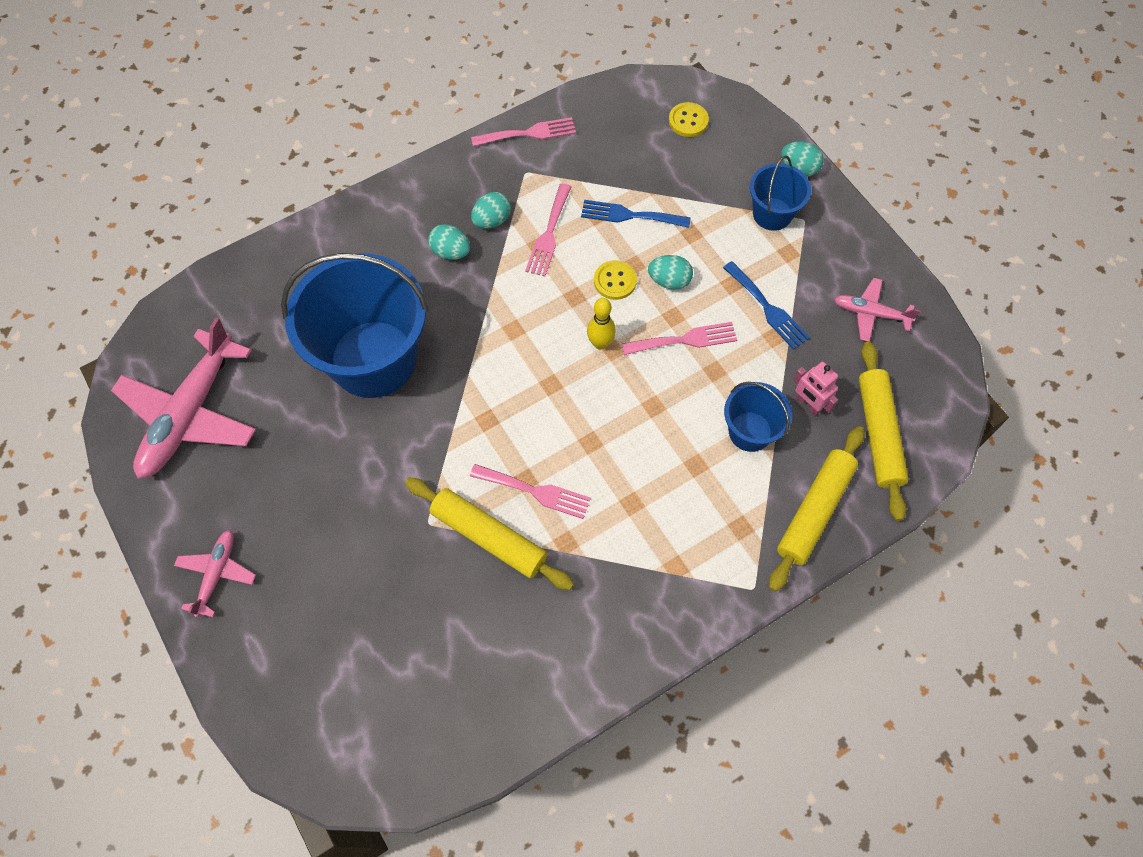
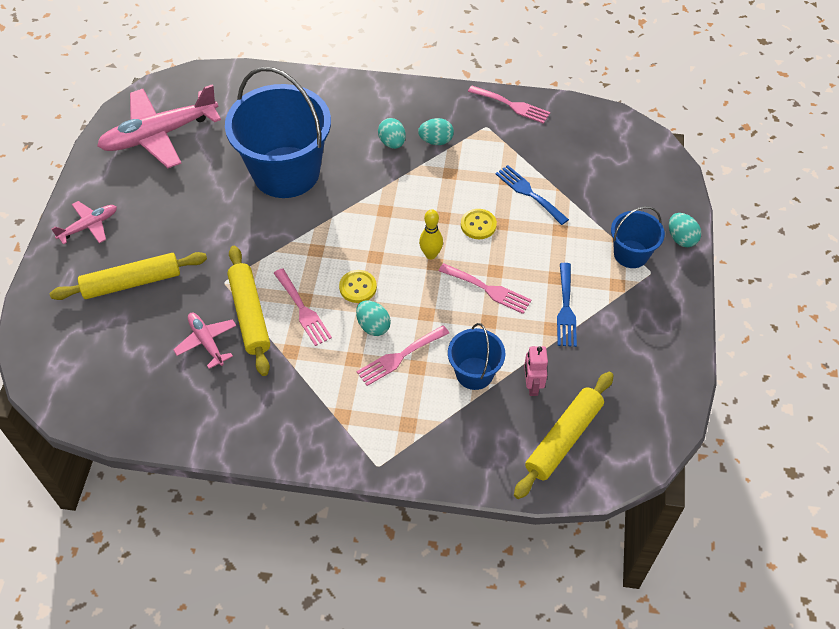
camera: 40 degrees right, 10 degrees down
(549, 234) = (464, 171): pink fork -> pink fork (400, 357)
(669, 281) = (514, 248): turquoise egg -> turquoise egg (373, 326)
(688, 121) = (630, 161): yellow button -> yellow button (358, 287)
(814, 511) = (467, 452): yellow rolling pin -> yellow rolling pin (132, 282)
(870, 313) = (638, 361): pink plane -> pink plane (206, 342)

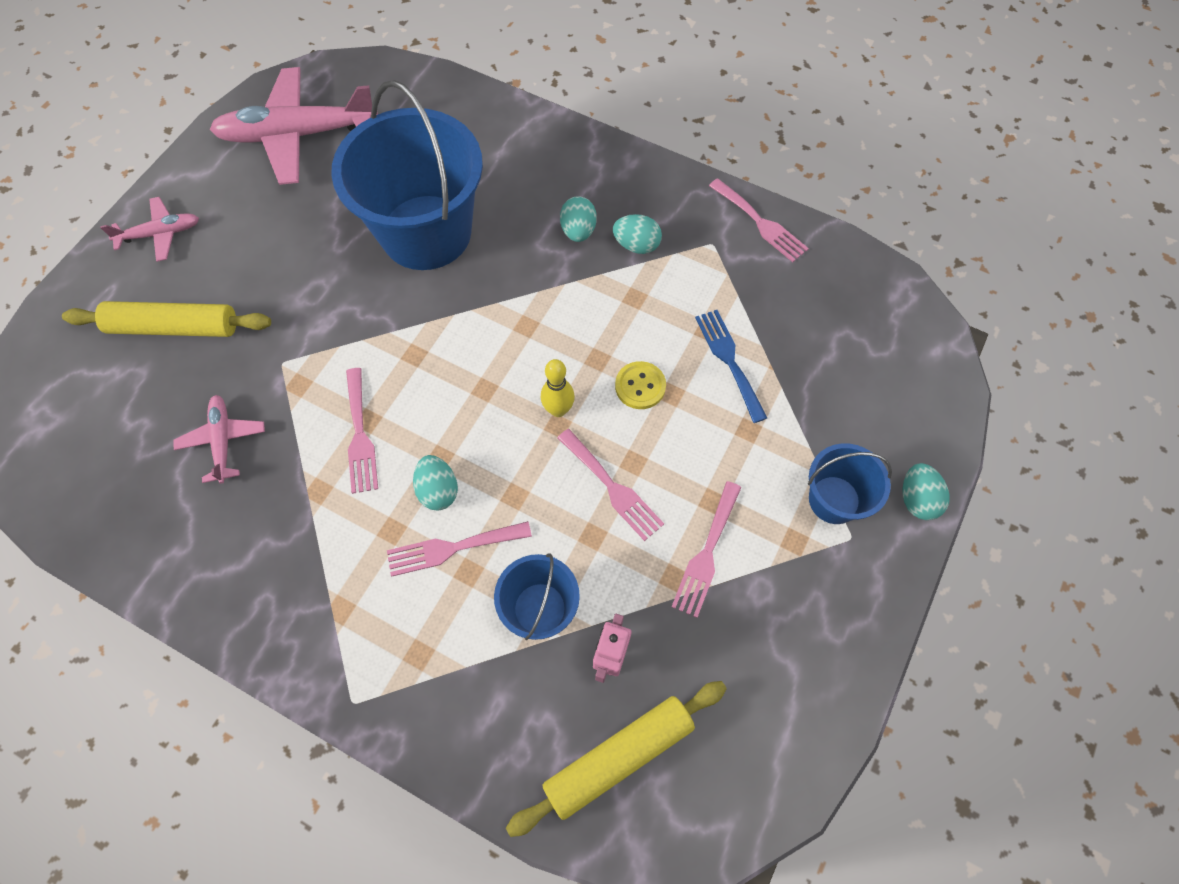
camera: 20 degrees right, 10 degrees up
(250, 315) = (292, 420): yellow rolling pin -> none
(358, 287) = (443, 426): yellow button -> none
(566, 309) = (706, 554): blue fork -> pink fork

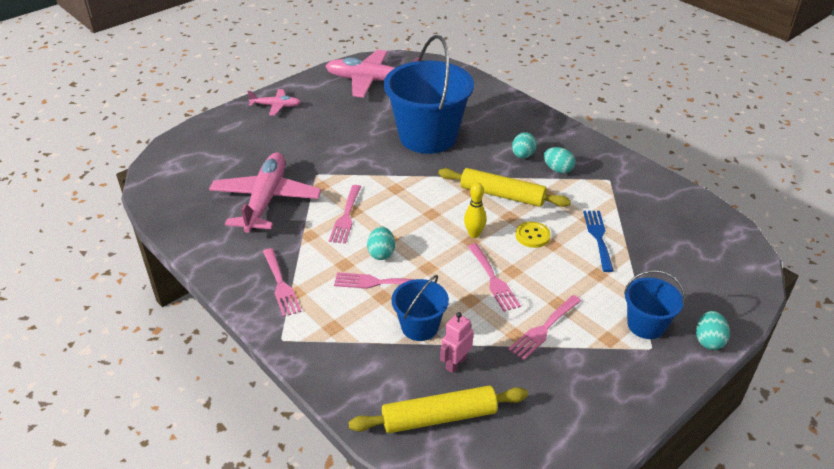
camera: 20 degrees right, 25 degrees down
(174, 327) = (263, 146): yellow rolling pin -> yellow rolling pin (502, 195)
(223, 441) = (266, 200): pink plane -> pink plane, size x1.99
(760, 223) = (646, 177): pink fork -> pink fork (281, 285)

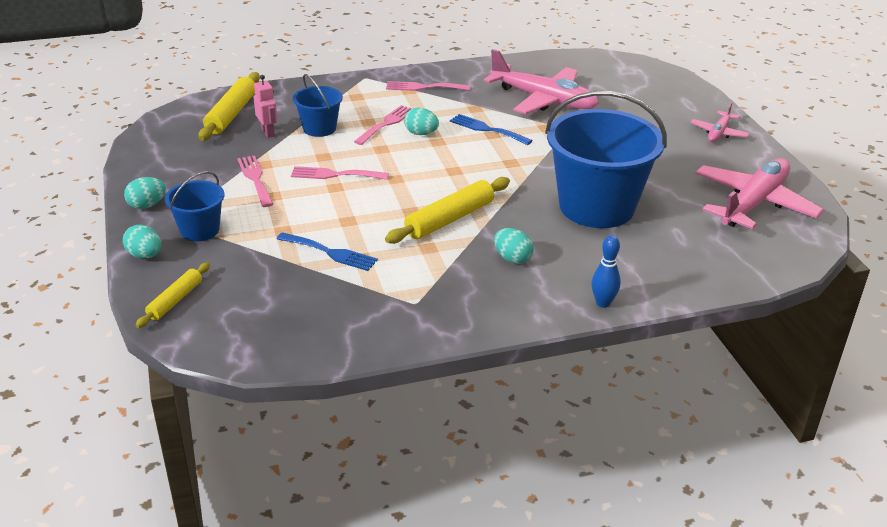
camera: 115 degrees right, 5 degrees down
(346, 217) = (487, 129): pink fork -> blue fork
(474, 234) = (403, 184): yellow bowling pin -> none
(532, 236) = (370, 214): yellow button -> none
(534, 114) = (603, 303): none -> blue bowling pin
(558, 170) = (465, 273): turquoise egg -> turquoise egg (147, 205)
(730, 291) = (175, 300): none -> yellow rolling pin

